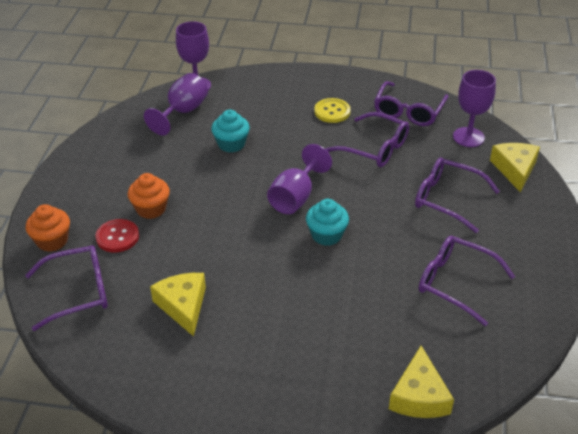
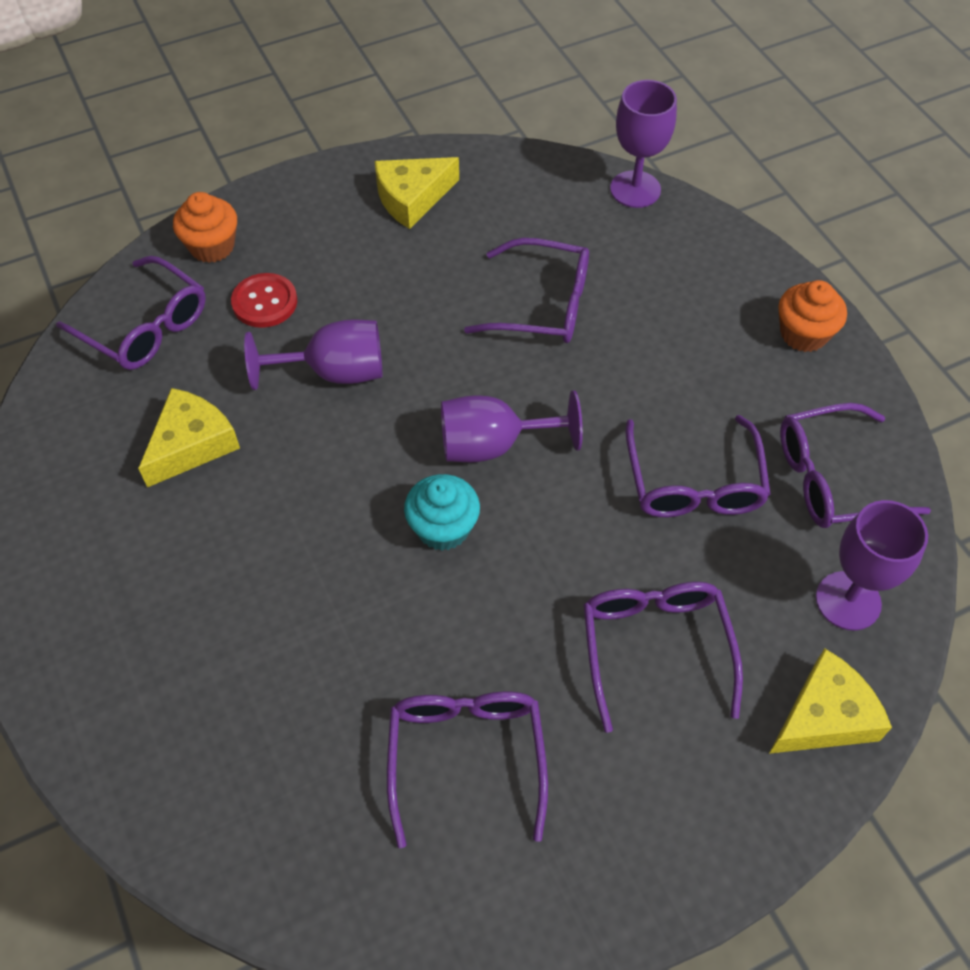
camera: 55 degrees right, 15 degrees up
(151, 209) = (341, 302): orange cupcake -> orange cupcake (803, 334)
(183, 112) = (563, 211): purple goblet -> purple goblet (334, 372)
(231, 144) = (543, 305): turquoise cupcake -> purple glasses
(332, 112) = (732, 378): yellow button -> none
(419, 396) = (201, 820): yellow cheese -> yellow cheese (412, 198)

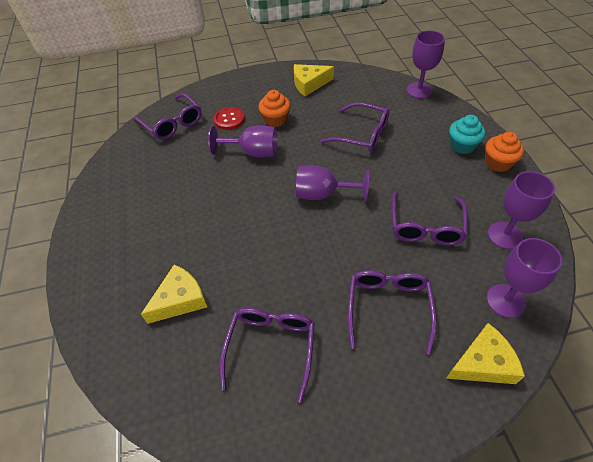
camera: 15 degrees right, 5 degrees down
(192, 444) = (177, 175): yellow cheese -> yellow cheese (180, 299)
(212, 246) = (212, 94): orange cupcake -> orange cupcake (275, 120)
(443, 528) = (288, 229): turquoise cupcake -> turquoise cupcake (462, 146)
(833, 479) = (505, 235): purple glasses -> purple goblet

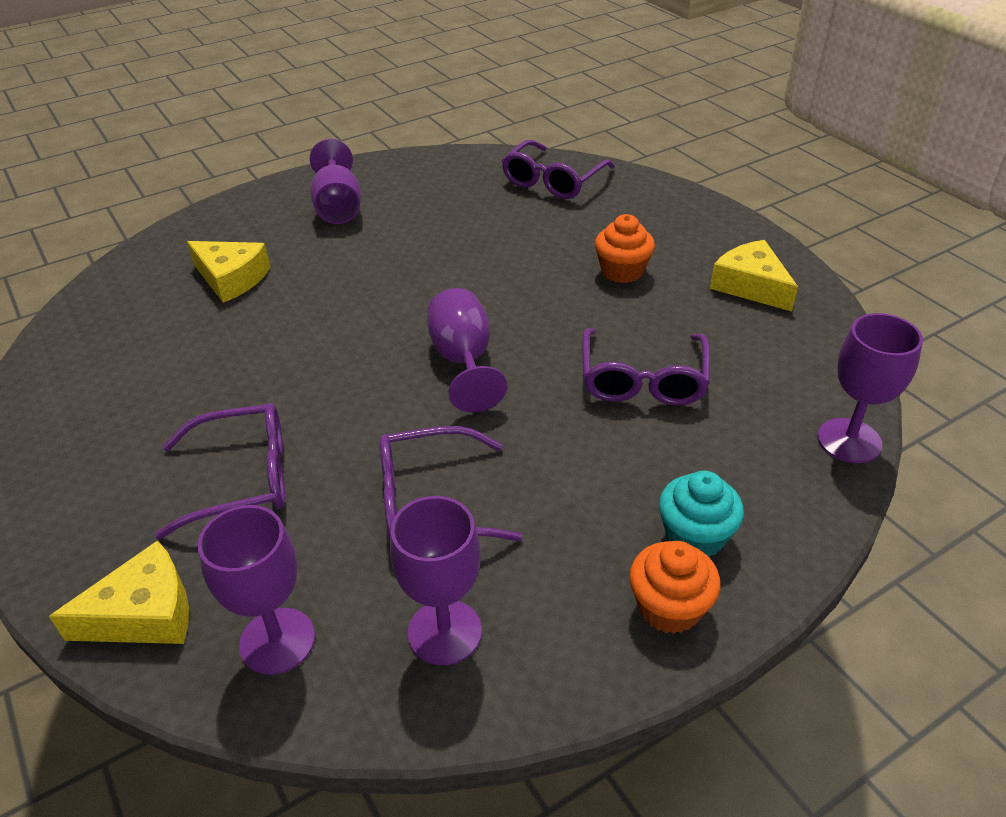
camera: 70 degrees right, 10 degrees down
(229, 119) = (594, 226): red button -> none
(253, 152) = (528, 268): purple goblet -> purple goblet (338, 207)
(271, 347) = (165, 371): purple glasses -> none
(483, 363) = (144, 613): yellow cheese -> yellow cheese turned 75 degrees counterclockwise

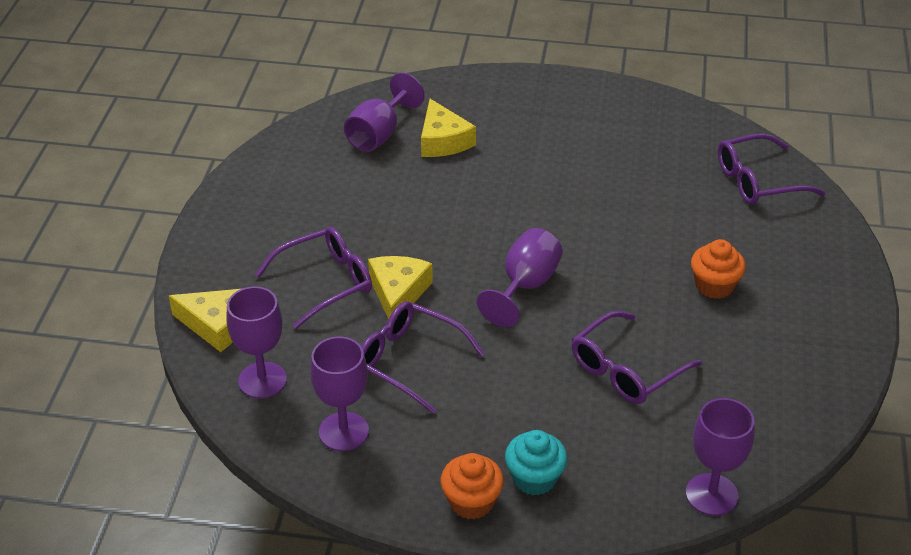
camera: 40 degrees right, 0 degrees up
(243, 478) = (326, 282): purple glasses -> purple glasses turned 60 degrees counterclockwise
(338, 207) = (569, 119): purple goblet -> purple goblet (379, 134)
(750, 286) = (798, 353): yellow cheese -> yellow cheese (398, 293)

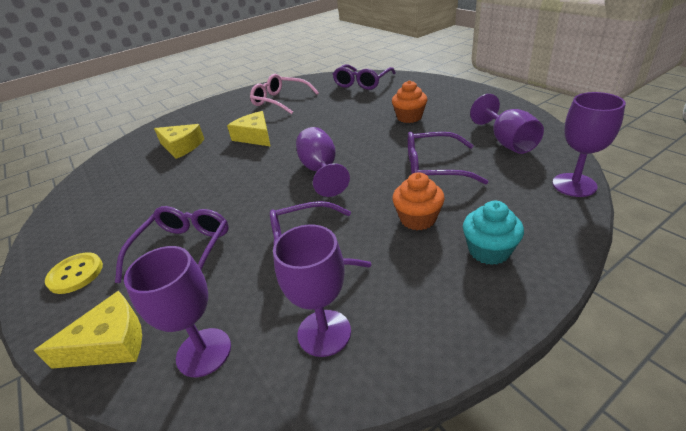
camera: 40 degrees left, 5 degrees down
(237, 242) = (75, 274): none -> yellow button
(379, 134) = (134, 164): purple goblet -> purple goblet (507, 142)
(398, 293) = (247, 222): yellow cheese -> yellow cheese (255, 136)
(471, 502) = (482, 298): orange cupcake -> orange cupcake (417, 219)
(622, 139) = (280, 101): none -> pink glasses
(626, 370) = (433, 168): purple glasses -> purple glasses turned 90 degrees clockwise

